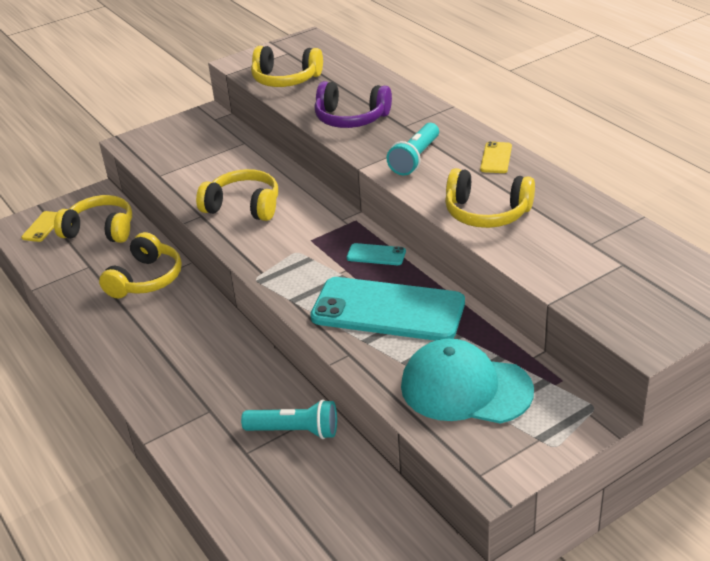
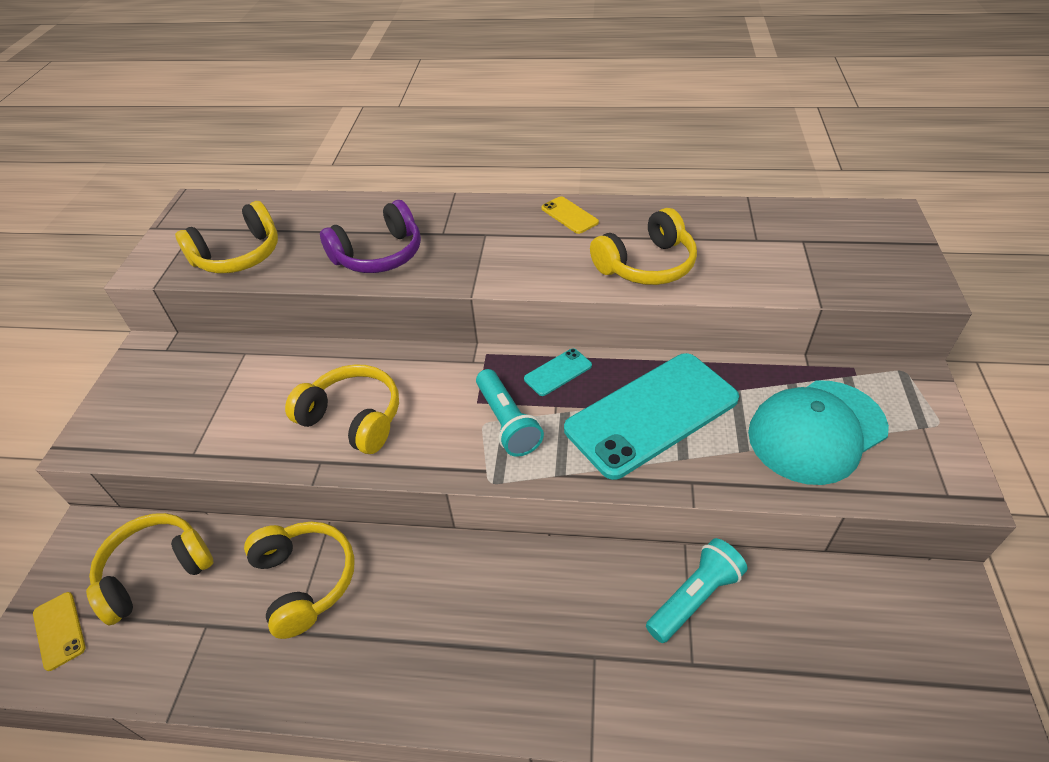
camera: 50 degrees left, 10 degrees up
(243, 206) = (353, 418): yellow headphones -> yellow headphones turned 60 degrees clockwise
(415, 159) = (506, 256): turquoise flashlight -> turquoise flashlight (507, 422)

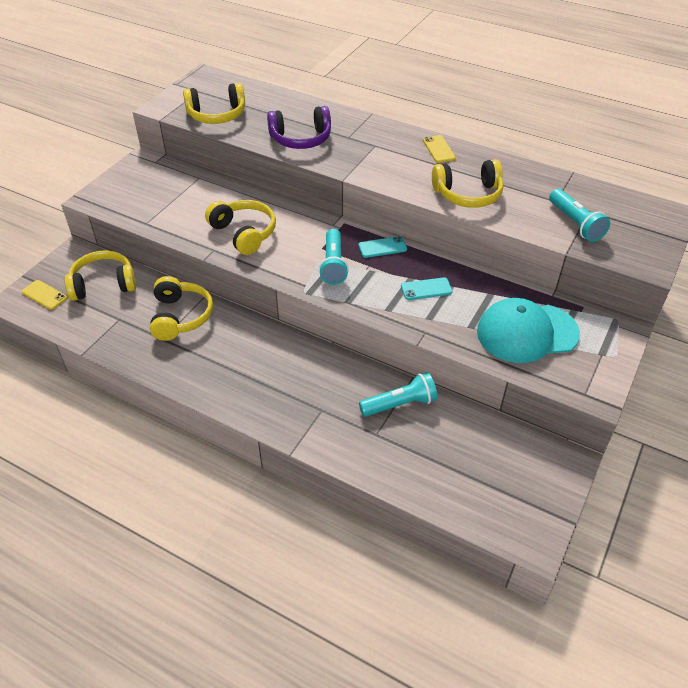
camera: 20 degrees right, 0 degrees up
(59, 630) = (44, 295): yellow phone -> yellow phone turned 45 degrees counterclockwise
(651, 414) = (426, 289): turquoise phone -> turquoise phone, size x0.41
(800, 262) = (575, 223): none -> turquoise flashlight

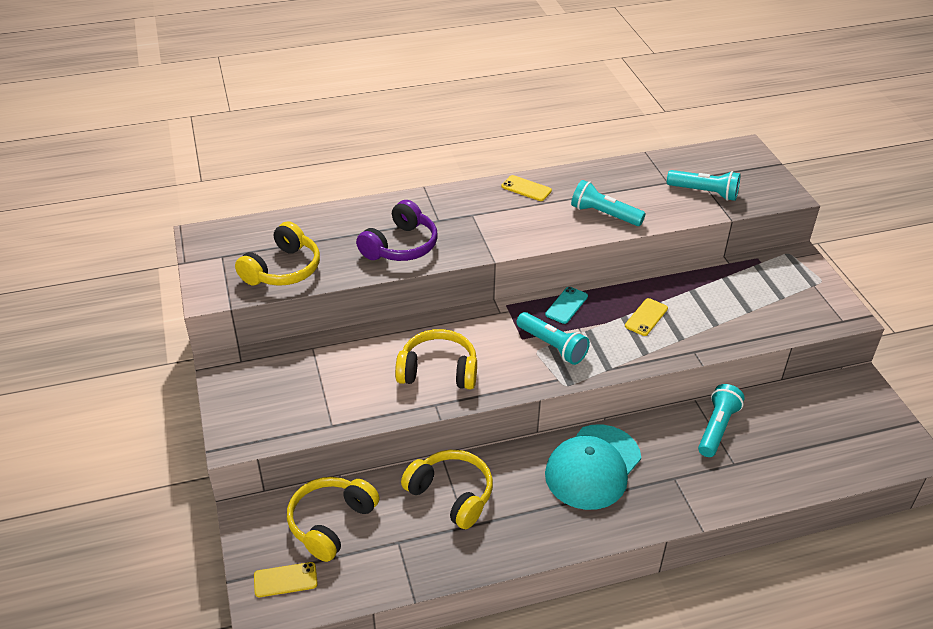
camera: 45 degrees left, 5 degrees down
(426, 289) = (646, 317): turquoise phone -> yellow phone
(468, 194) = (604, 214): yellow headphones -> turquoise flashlight
(526, 333) = (753, 303): turquoise cap -> turquoise cap (593, 467)

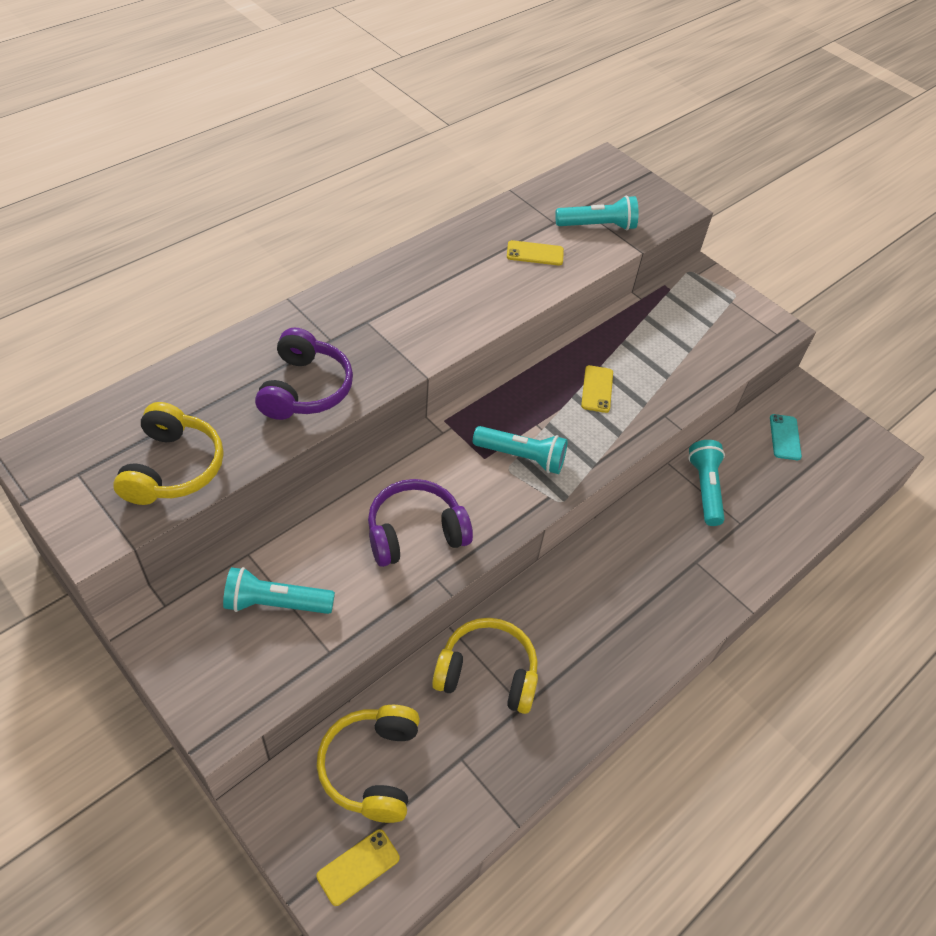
camera: 30 degrees left, 10 degrees up
(438, 371) = (415, 532): yellow headphones -> purple headphones
(526, 188) = (409, 270): yellow phone -> yellow phone (535, 253)
(566, 305) = (509, 400): turquoise phone -> turquoise phone (785, 437)
(593, 467) = (613, 580): turquoise cap -> none
(604, 214) = (512, 281): turquoise flashlight -> turquoise flashlight (276, 603)

